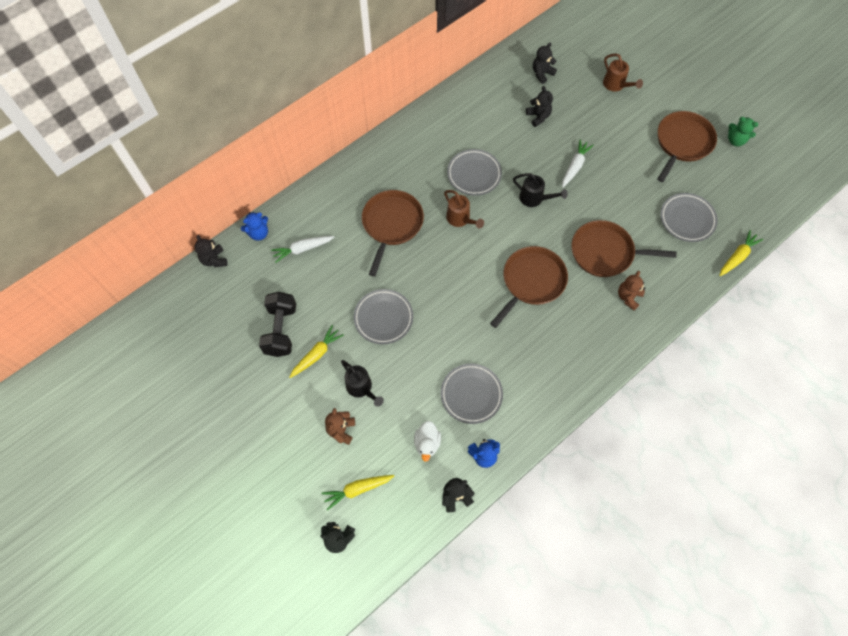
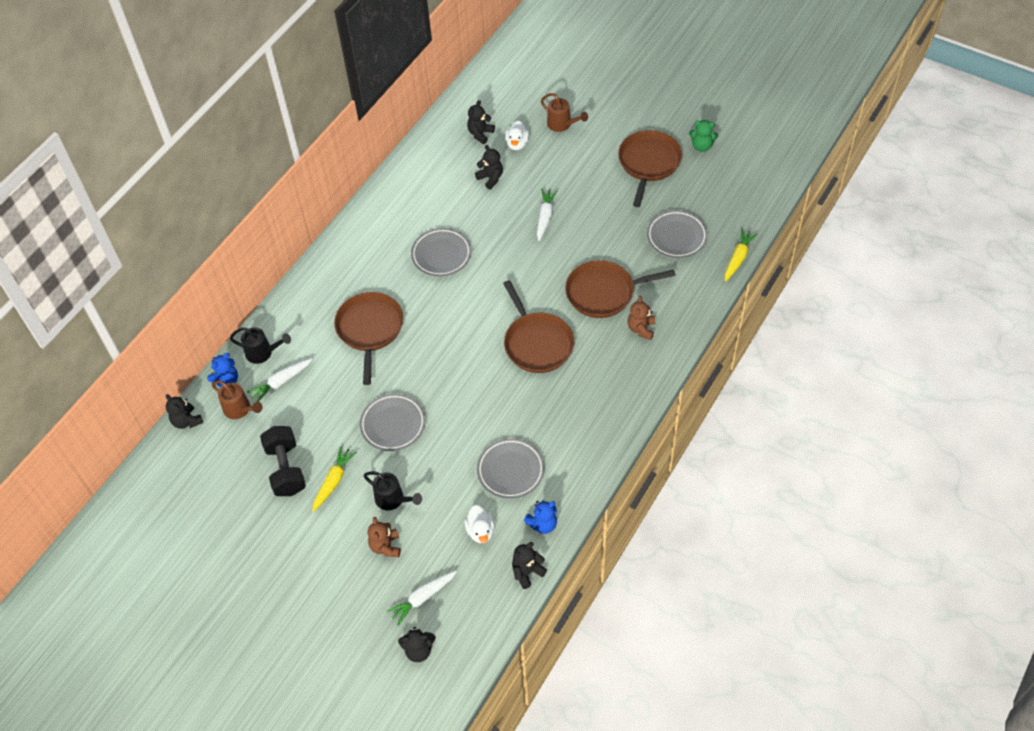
camera: 15 degrees left, 10 degrees down
(357, 489) = (423, 598): yellow carrot -> white carrot
(460, 219) = (442, 303): brown watering can -> brown watering can (240, 409)
(531, 282) = (537, 343): brown pan -> brown pan turned 135 degrees clockwise
(534, 198) = (513, 261): black watering can -> black watering can (263, 353)
(571, 92) = (517, 144): none -> white duck

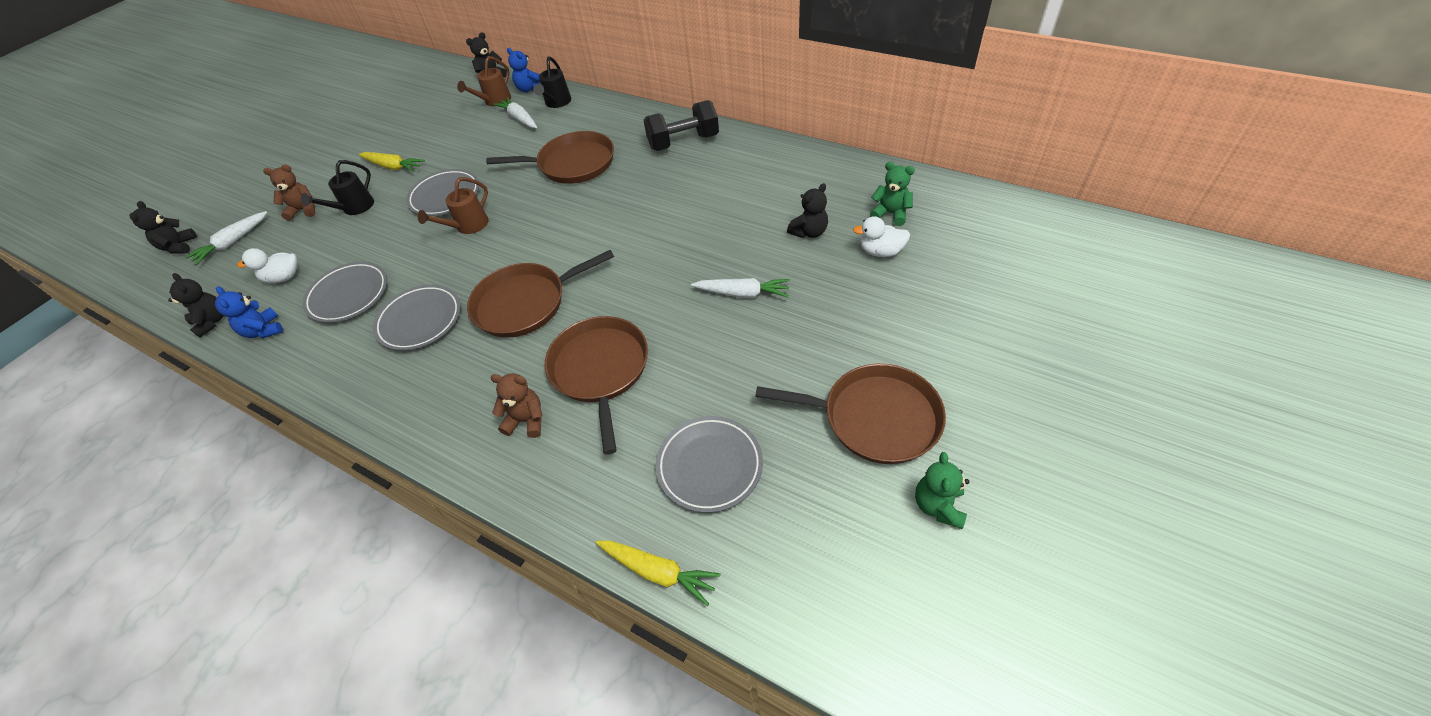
camera: 90 degrees right, 5 degrees down
(286, 469) = (419, 137): black dumbbell -> black dumbbell (683, 142)
(423, 598) = (232, 243): white carrot -> white carrot turned 105 degrees counterclockwise
(441, 254) = (676, 203): grey plate -> grey plate (420, 320)
(480, 134) = (890, 214): black teddy bear -> green teddy bear
(562, 125) = (934, 297): brown watering can -> brown watering can (468, 226)

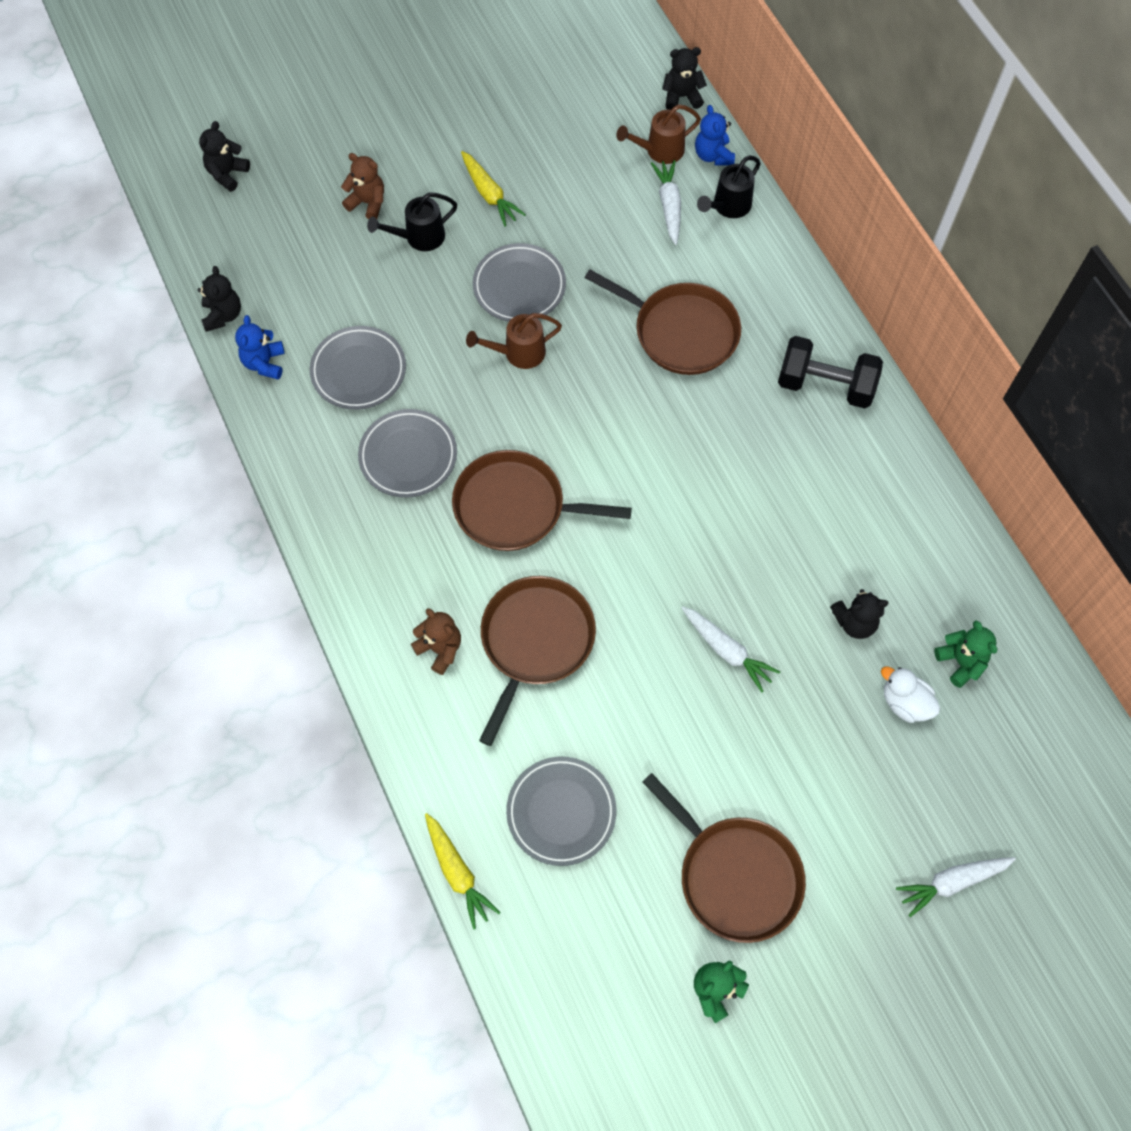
camera: 30 degrees right, 15 degrees up
(232, 243) = (280, 206): white carrot -> white carrot (952, 882)
(284, 277) = (309, 298): white duck -> none

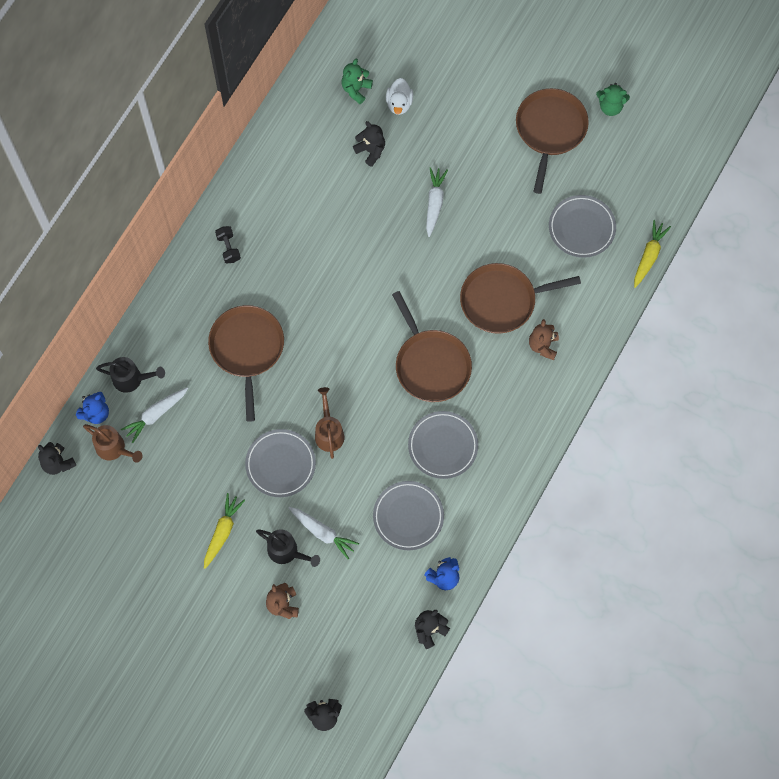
camera: 125 degrees left, 5 degrees up
(518, 353) = (329, 432): brown watering can -> brown watering can turned 135 degrees counterclockwise
(825, 385) = (228, 248): black dumbbell -> black dumbbell, size x0.52
(952, 882) = (478, 35): white carrot -> white carrot (323, 533)

